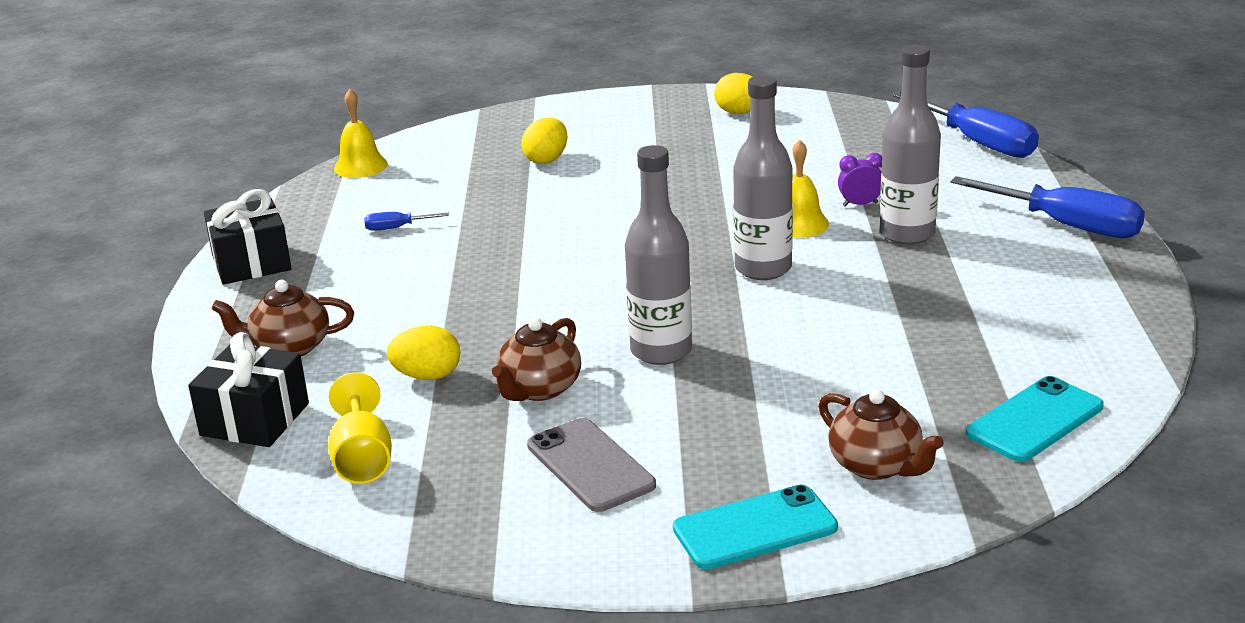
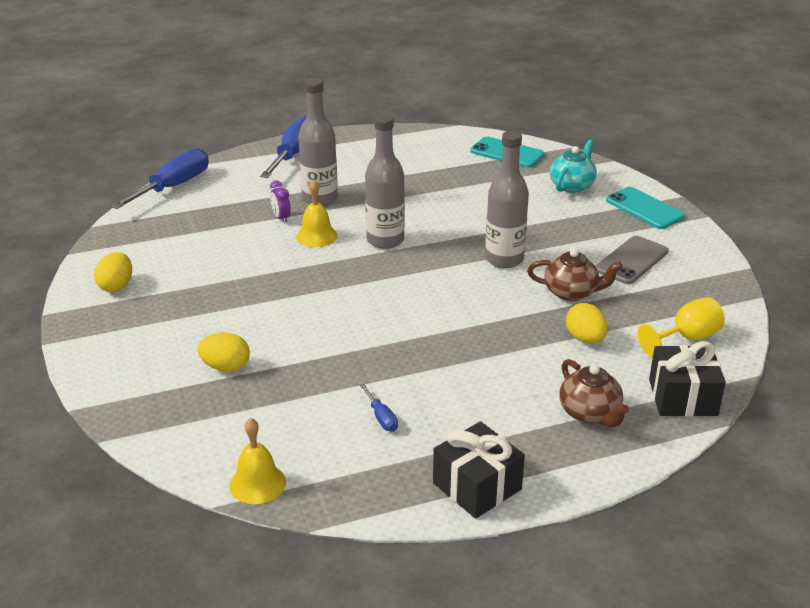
camera: 110 degrees left, 5 degrees up
(877, 466) = (572, 185): brown teapot -> turquoise teapot

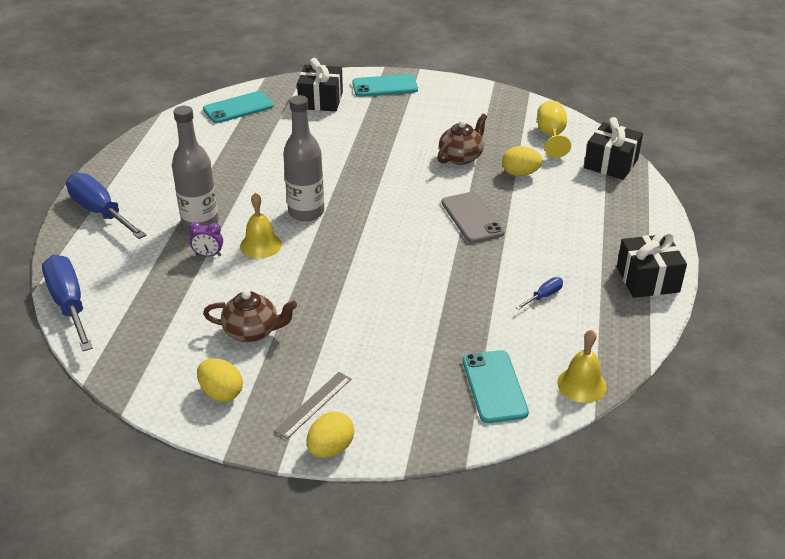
camera: 60 degrees left, 5 degrees up
(129, 334) = (313, 404): none -> grey ruler
(216, 426) = (494, 386): none -> turquoise phone
(226, 367) = (416, 357): yellow egg -> yellow egg (330, 449)
(381, 417) = (544, 296): blue screwdriver -> blue screwdriver turned 45 degrees counterclockwise
(504, 259) = (391, 168): grey bottle -> none
(572, 185) = (321, 100): turquoise teapot -> black gift
(590, 413) = (602, 204): brown teapot -> brown teapot (252, 331)
(631, 260) = (445, 118): grey phone -> grey phone (472, 218)

